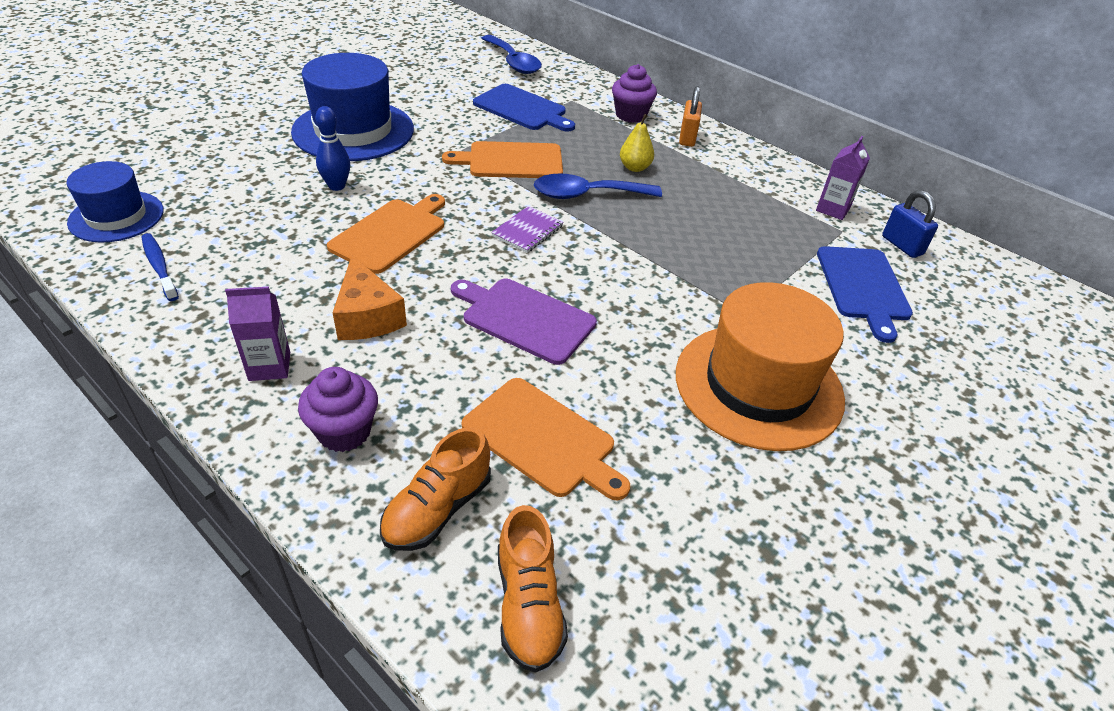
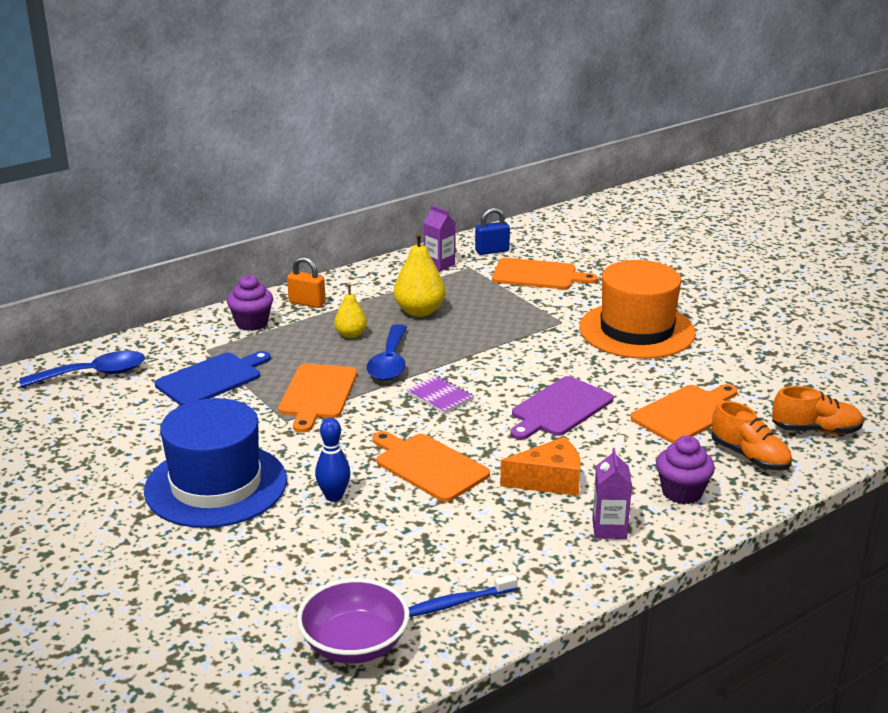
camera: 75 degrees left, 15 degrees down
(116, 216) = (354, 644): blue hat -> purple bowl
(708, 204) = (419, 311): none -> yellow pear
(863, 287) = (538, 275): blue cutting board -> orange cutting board

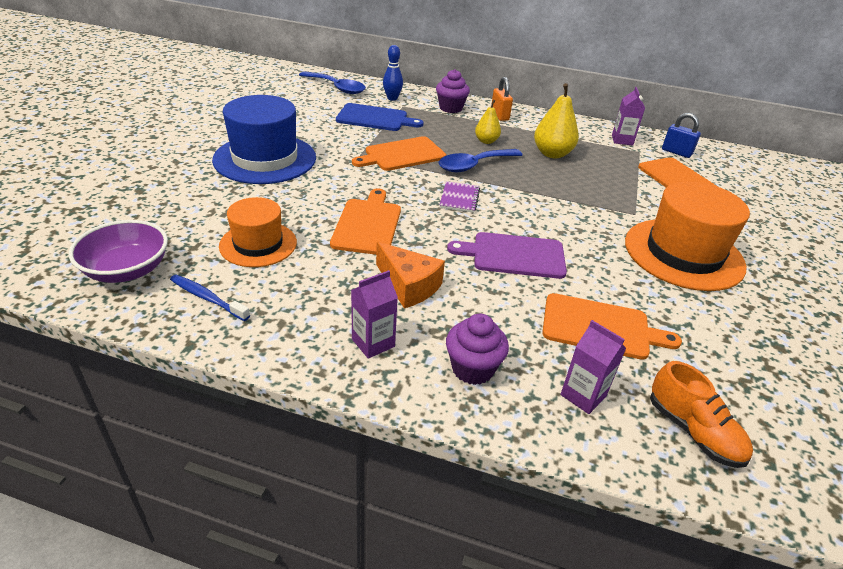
camera: 50 degrees right, 10 degrees up
(334, 496) = (293, 201): blue bowling pin -> blue bowling pin (392, 98)
(394, 544) = (258, 244): none -> orange hat
(749, 457) = (583, 395): orange shoe -> purple carton

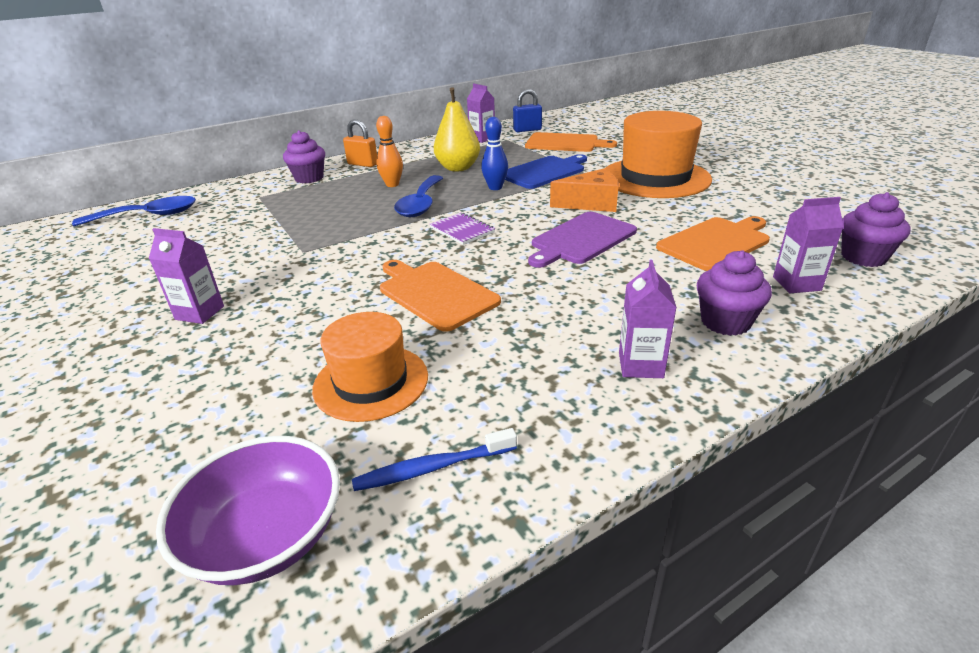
camera: 45 degrees left, 5 degrees down
(265, 159) = (200, 313): blue hat -> purple carton
(375, 118) = (251, 218): blue cutting board -> blue cutting board (544, 172)
(392, 98) = (234, 196): blue bowling pin -> blue bowling pin (495, 187)
(402, 155) = (344, 229): orange cutting board -> none
(408, 286) = (568, 309): orange cheese -> orange cheese (591, 203)
(486, 141) = (392, 184): yellow pear -> orange bowling pin
(693, 431) = (863, 257): orange shoe -> purple cupcake

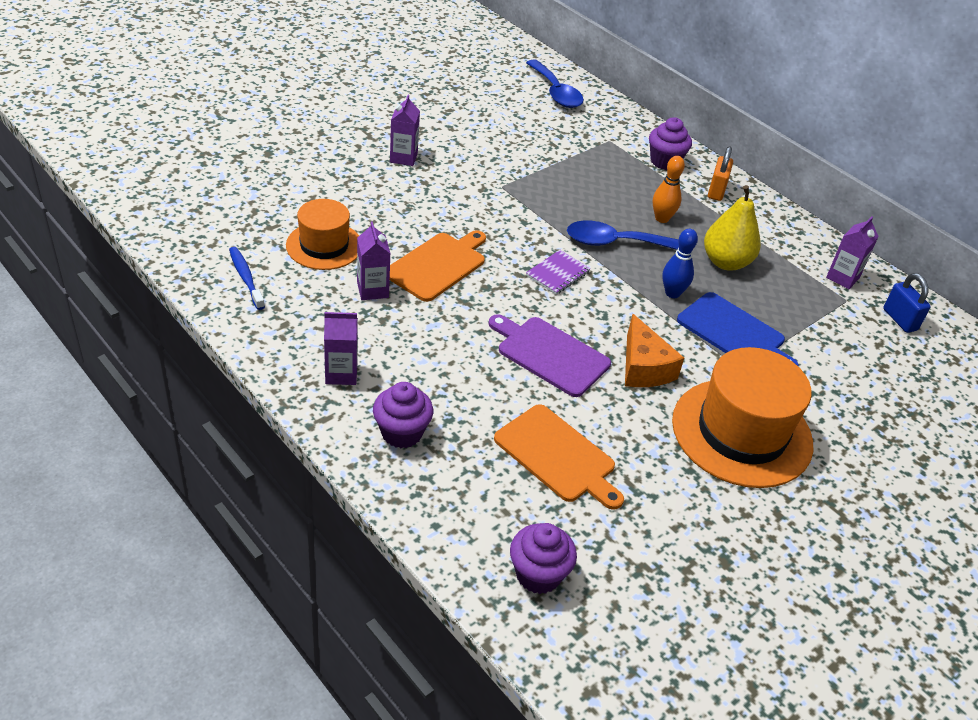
camera: 75 degrees right, 10 degrees up
(266, 536) = (205, 227): purple bowl -> none
(565, 143) = (853, 355): orange cutting board -> none
(796, 283) = (473, 499): purple carton -> purple carton (372, 290)

